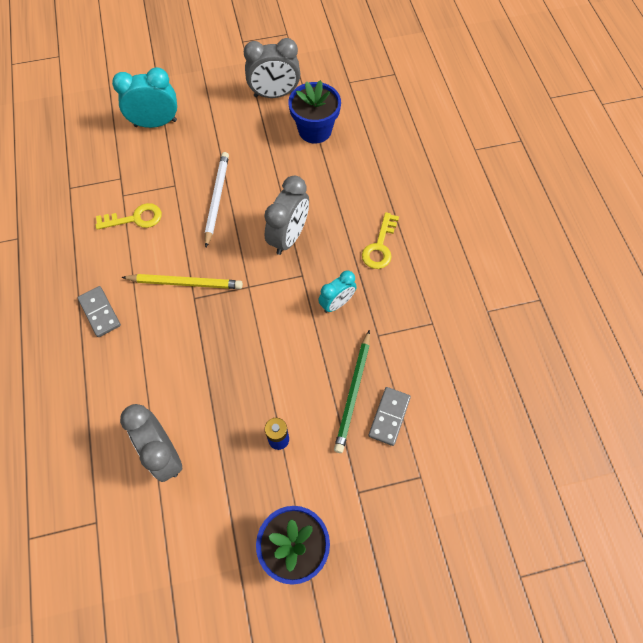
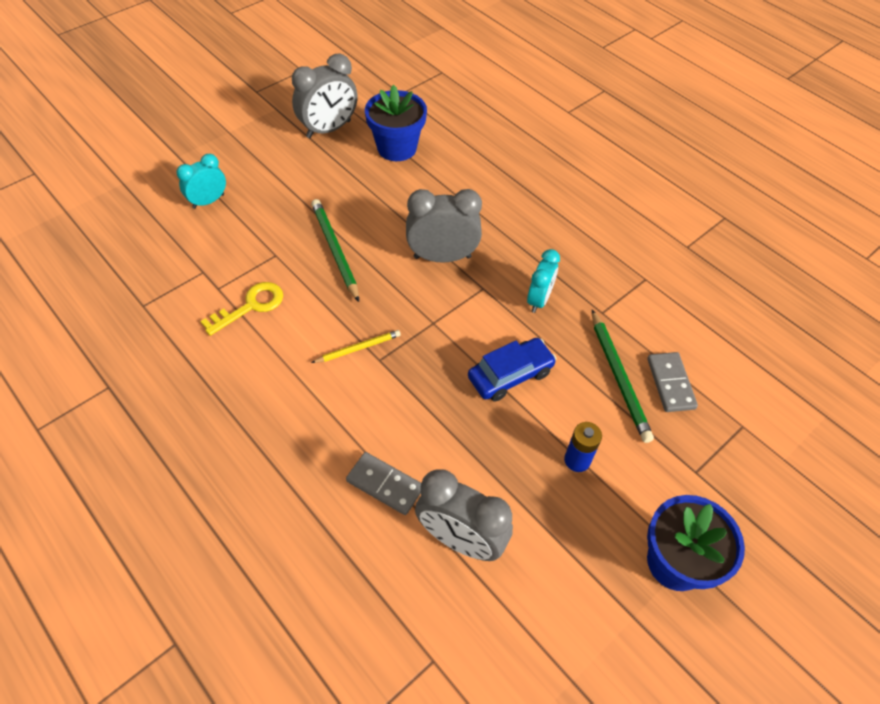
camera: 30 degrees left, 10 degrees down
(99, 312) = (275, 423): grey domino -> grey domino (385, 485)
(155, 123) = (208, 201): turquoise clock -> turquoise clock, size x0.63
(185, 283) = (358, 348): yellow pencil -> yellow pencil, size x0.60
(216, 199) = (334, 250): white pencil -> green pencil
(275, 352) = (510, 375): none -> blue car
(289, 237) = (442, 257): grey clock -> grey clock turned 90 degrees counterclockwise
(380, 246) = (542, 230): yellow key -> none

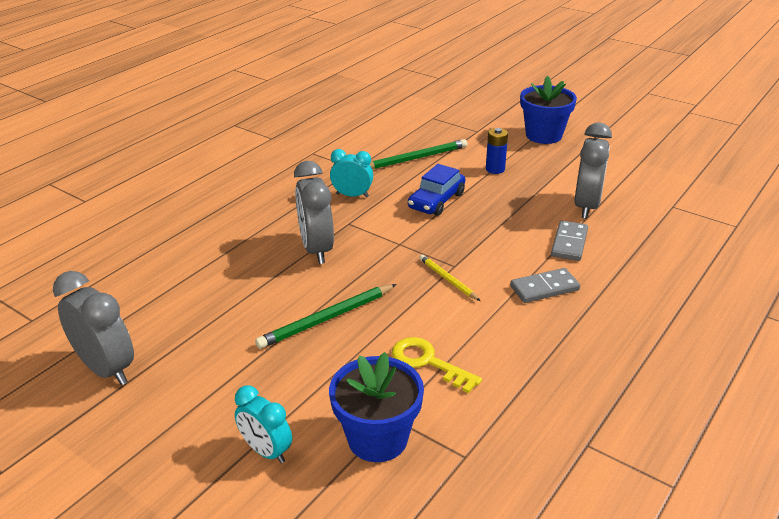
camera: 100 degrees left, 20 degrees down
(397, 148) = (146, 304): blue flower pot -> blue flower pot (377, 438)
(510, 375) = (436, 201): blue car -> blue car turned 105 degrees counterclockwise
(670, 383) = (411, 140): grey domino -> grey domino (544, 288)

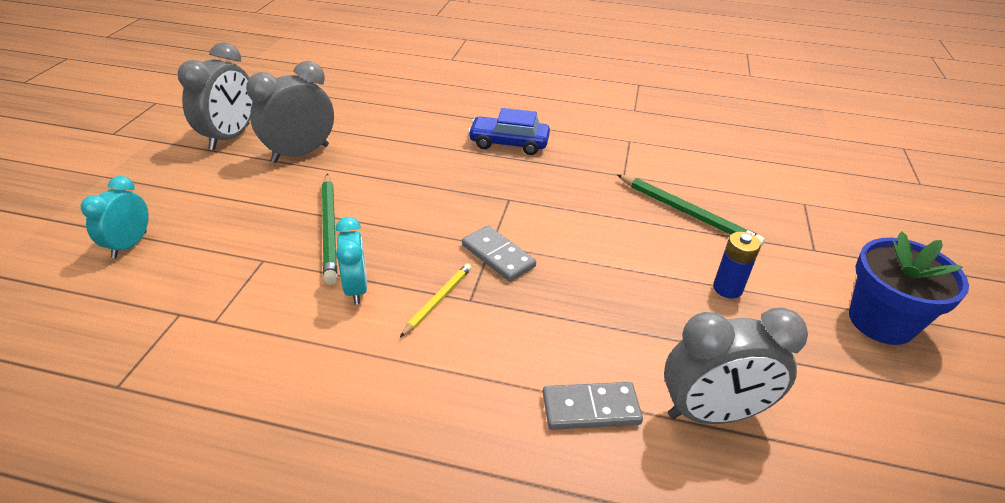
camera: 65 degrees right, 5 degrees up
(316, 249) = (447, 191): grey clock -> grey clock (300, 154)
(327, 319) = (330, 229): green pencil -> green pencil turned 135 degrees counterclockwise
(352, 195) = (565, 187): turquoise clock -> turquoise clock (356, 288)
(377, 438) = (146, 311): blue flower pot -> none
(428, 362) = (274, 319): yellow key -> none
(436, 201) = (603, 252): blue car -> blue car (509, 143)
(544, 288) = (461, 399): grey domino -> grey domino (498, 256)

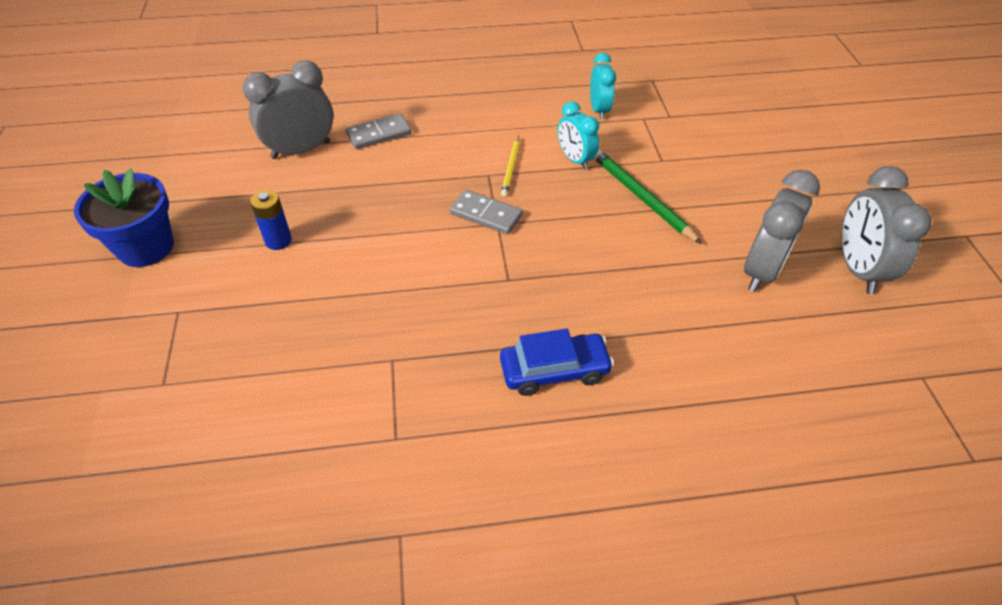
camera: 160 degrees right, 10 degrees up
(129, 245) = (766, 144): turquoise clock -> turquoise clock (599, 110)
(687, 213) = (312, 321): green pencil -> none

